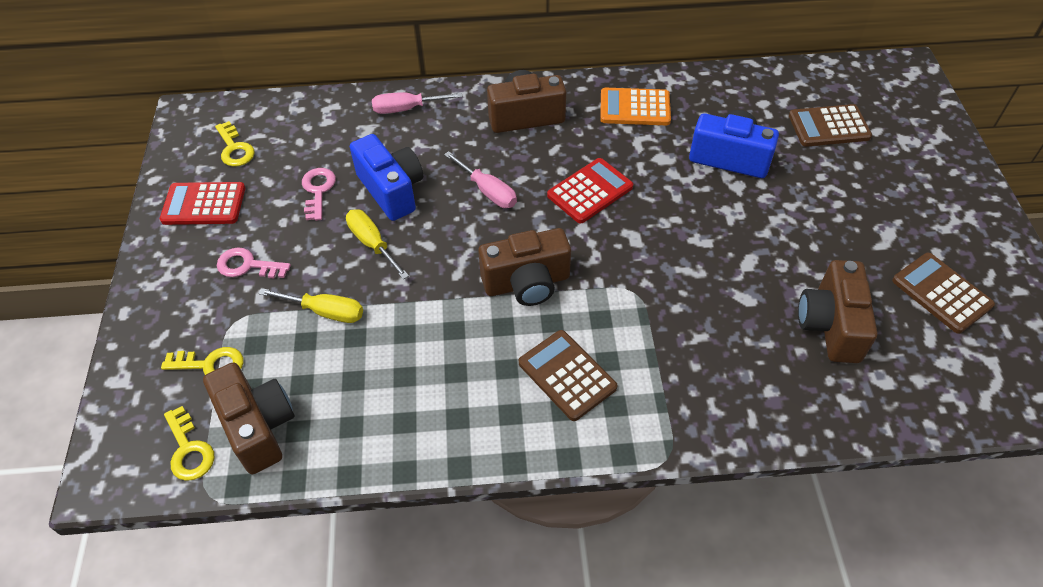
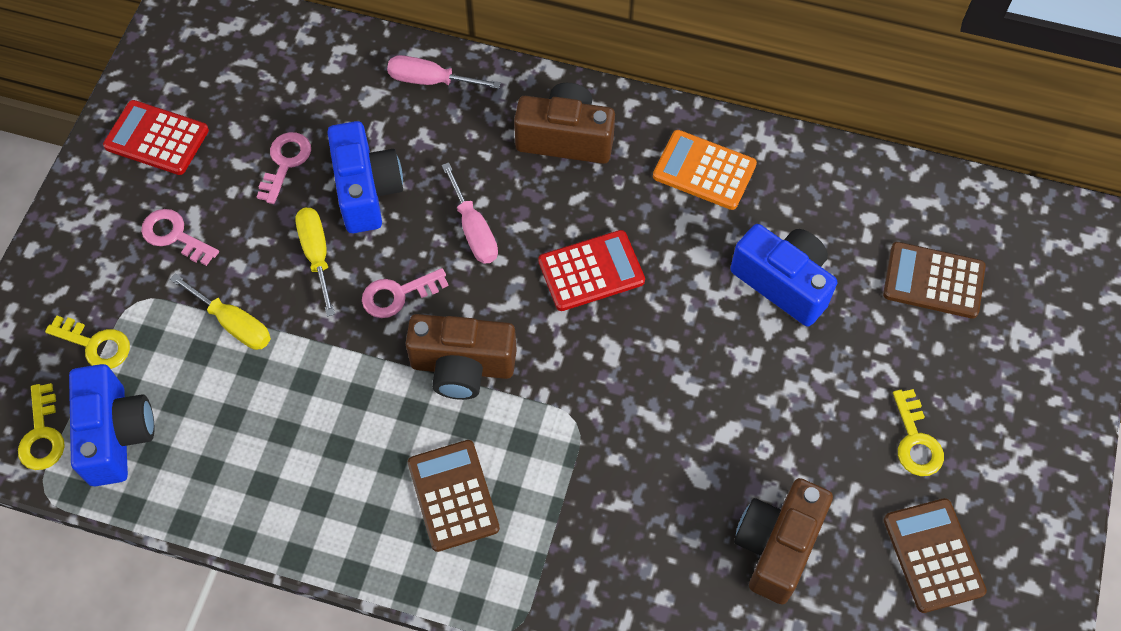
camera: 20 degrees right, 10 degrees up
(235, 149) = (216, 73): yellow key -> yellow key (916, 441)
(258, 427) = (117, 435): brown camera -> blue camera
(451, 251) = (398, 295): none -> pink key

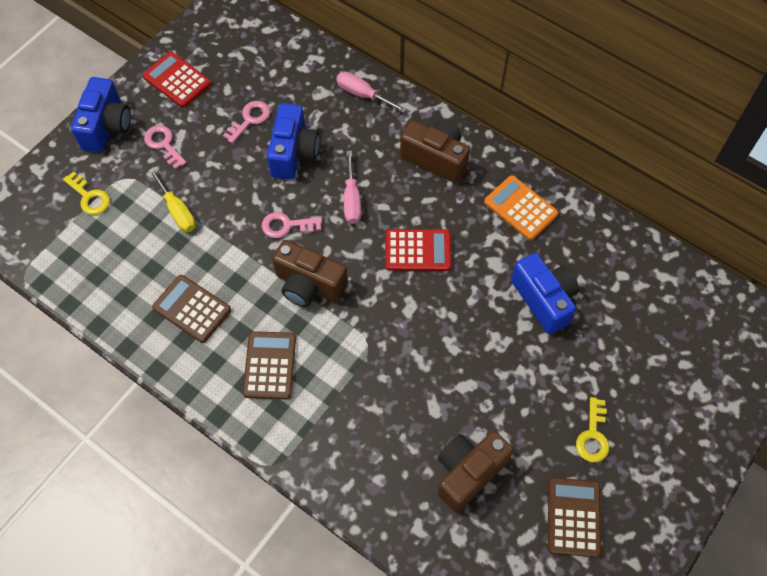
camera: 20 degrees right, 0 degrees up
(42, 435) = (36, 242): yellow key -> none
(117, 435) = (80, 257): blue camera -> blue camera (107, 126)
(317, 255) = (246, 184): yellow screwdriver -> none
(933, 281) = (650, 332): brown calculator -> brown calculator (192, 309)

